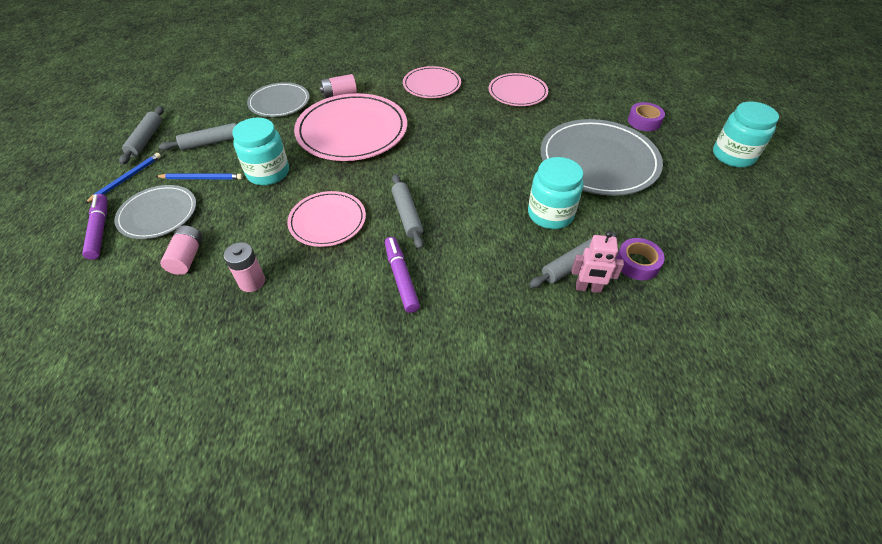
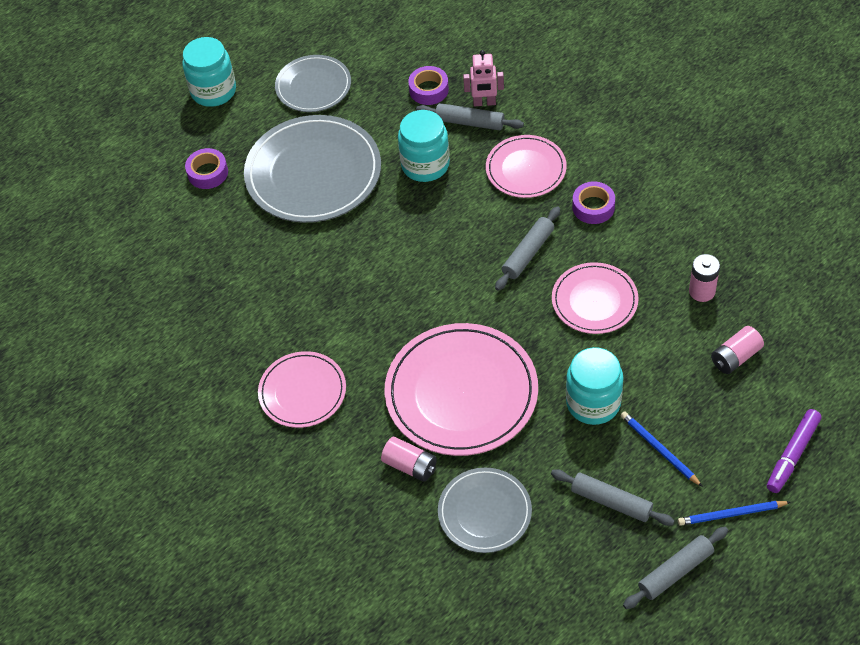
camera: 125 degrees left, 5 degrees up
(158, 214) = (729, 432): grey plate -> grey plate (313, 86)
(401, 278) = (593, 207): purple marker -> purple tape
(517, 92) = (244, 302): pink plate -> pink plate (526, 169)
(588, 288) = (484, 103): pink robot -> pink robot turned 120 degrees clockwise

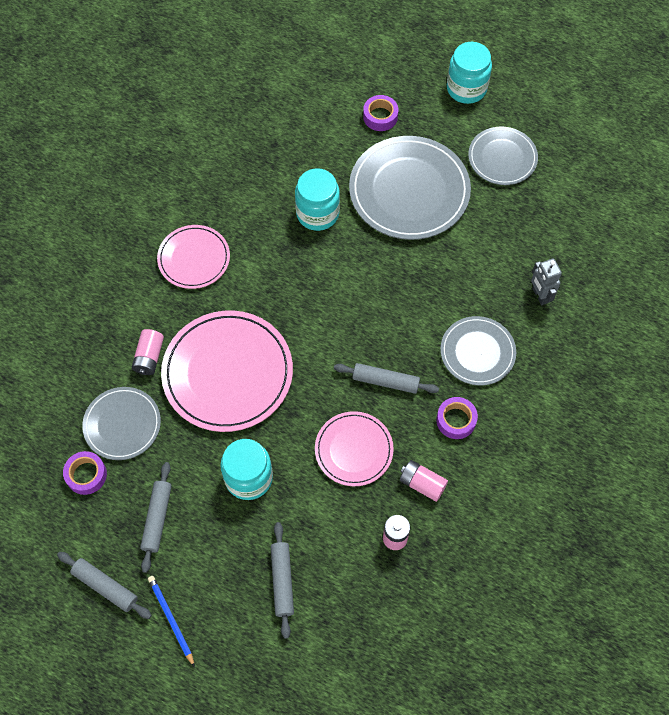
camera: 65 degrees right, 10 degrees up
(425, 165) = (451, 271): turquoise jar -> turquoise jar (317, 213)
(429, 90) = (536, 247): purple tape -> purple tape (86, 475)
(470, 122) = (512, 291): grey rolling pin -> grey rolling pin (282, 581)
(484, 103) = (540, 295): pink robot -> grey robot
(526, 169) = (477, 352): pink plate -> grey plate
(659, 449) = (218, 544): blue pencil -> none
(735, 357) = (332, 585): pink battery -> pink battery (422, 484)
(792, 454) = (245, 658): purple marker -> none

